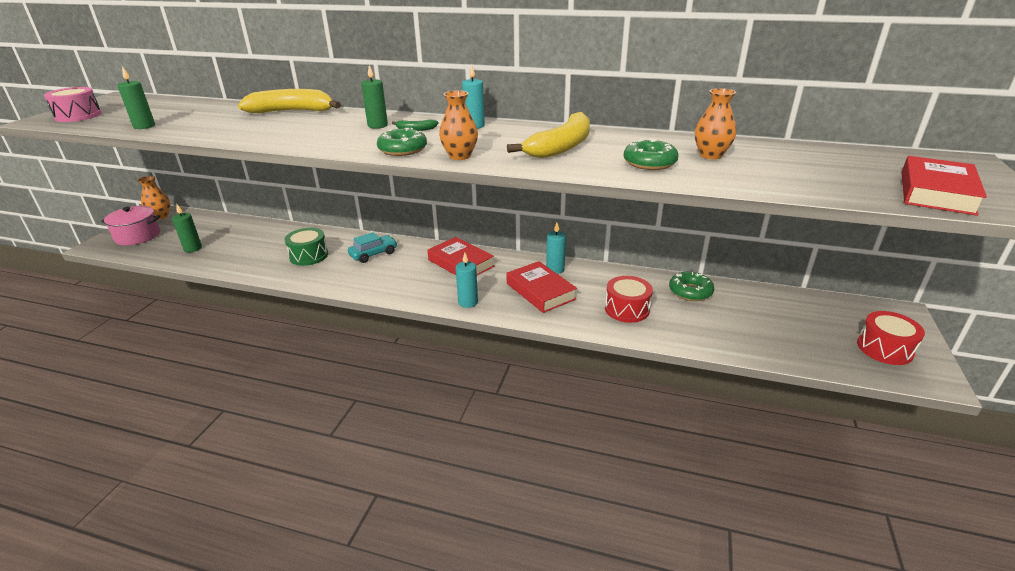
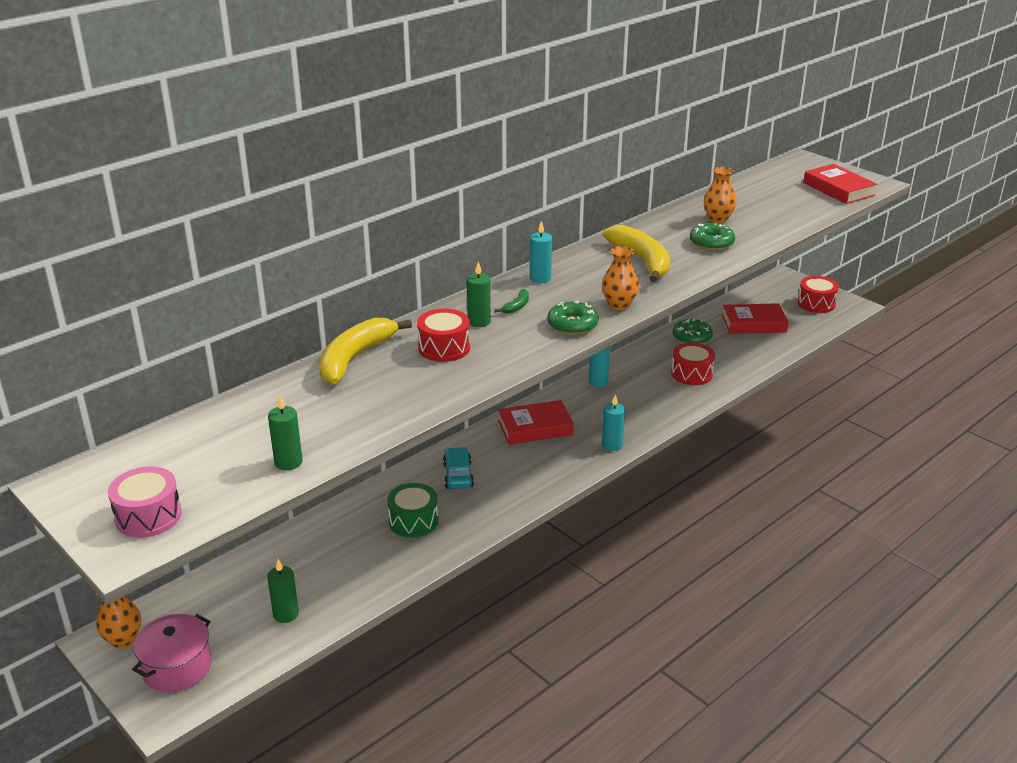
camera: 60 degrees left, 0 degrees up
(326, 126) = (444, 348): none -> red drum
(540, 291) = (628, 402): red book -> red book (754, 323)

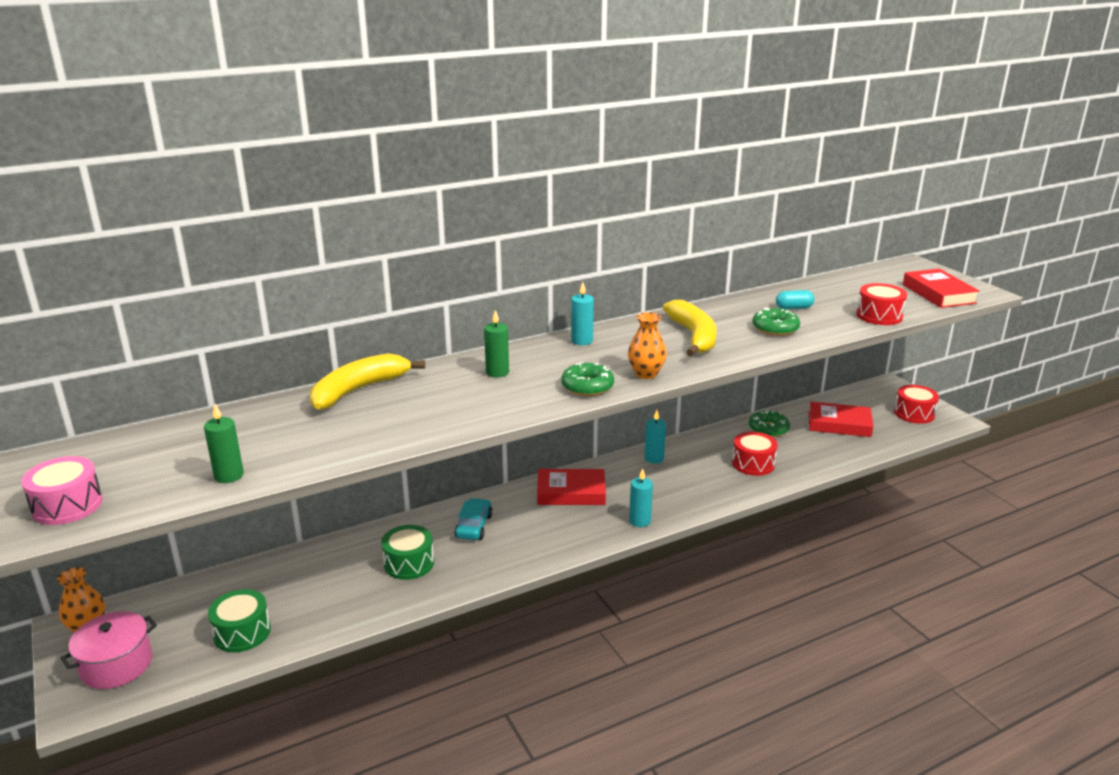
camera: 15 degrees right, 5 degrees down
(286, 614) = (242, 632): green candle -> green drum
(444, 348) = (448, 391): red drum -> red drum (879, 316)
(516, 306) = (543, 363): green banana -> none
(718, 219) = (794, 308): orange vase -> turquoise capsule

